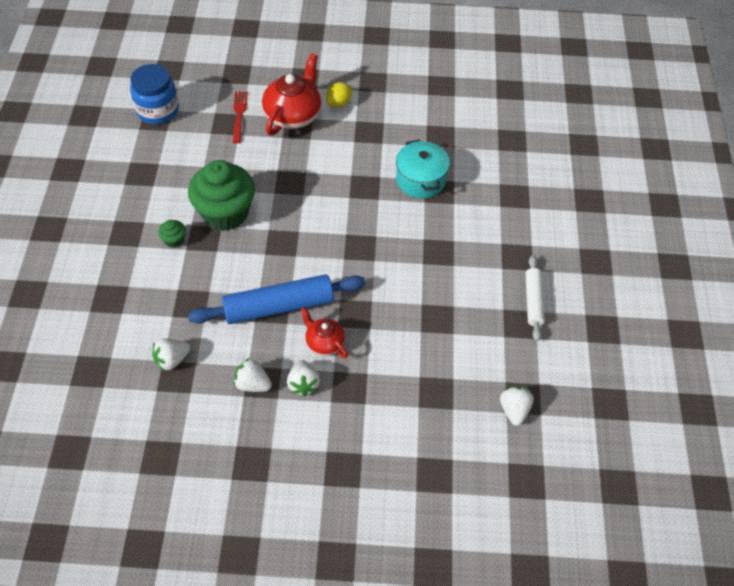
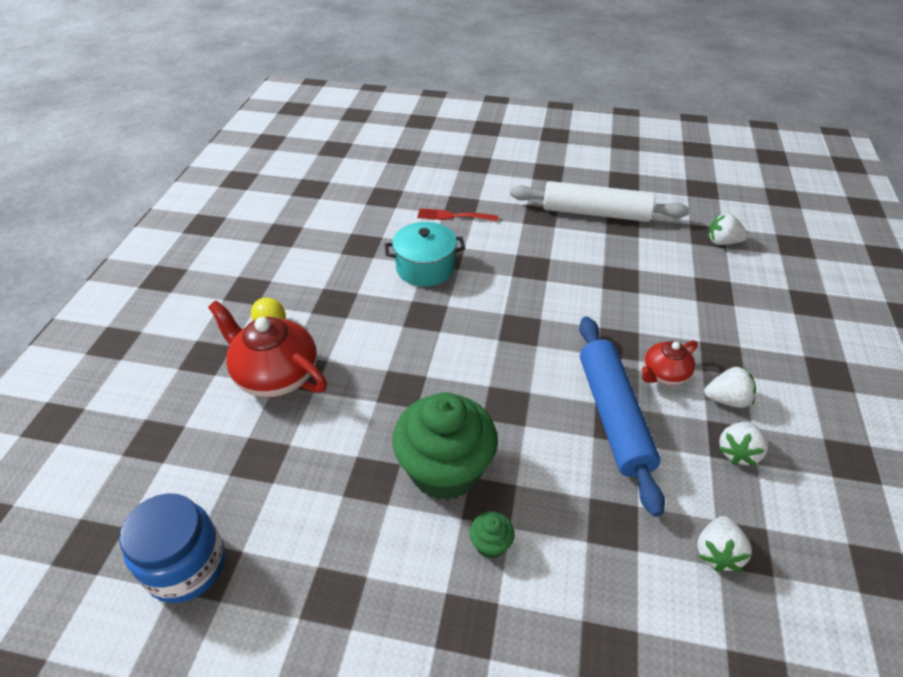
camera: 80 degrees left, 10 degrees down
(172, 360) = (717, 552): white strawberry -> white strawberry turned 45 degrees clockwise
(239, 114) = (247, 441): red fork -> red fork (454, 216)
(533, 301) = (595, 213): white rolling pin -> white rolling pin, size x1.76

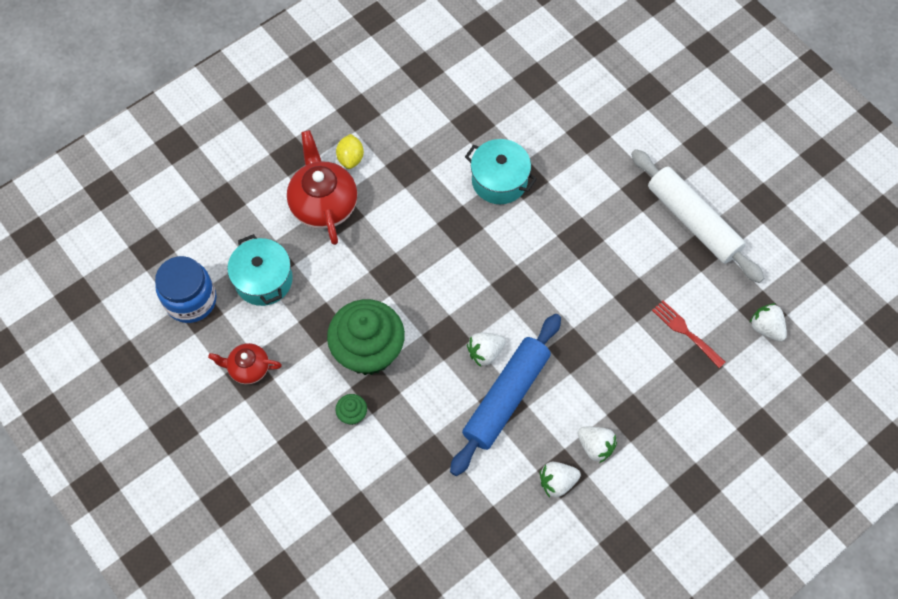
camera: 40 degrees right, 20 degrees up
(266, 482) = (263, 280): none -> turquoise pot
(454, 216) = (571, 141): red fork -> red fork (686, 332)
(664, 374) = (574, 397): red teapot -> red teapot (248, 368)
(717, 552) = (471, 521): white strawberry -> white strawberry (485, 352)

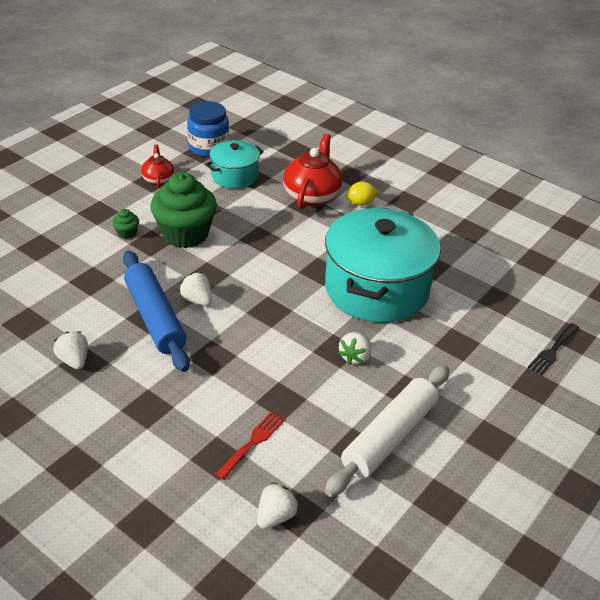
camera: 75 degrees right, 25 degrees down
(323, 204) = (312, 195): red teapot -> red teapot turned 45 degrees counterclockwise
(499, 180) = (376, 289): turquoise pot -> turquoise pot, size x1.93
(506, 397) = (155, 318): blue rolling pin -> blue rolling pin turned 45 degrees clockwise
(595, 446) = (113, 383): white strawberry -> white strawberry (355, 357)
(609, 61) = (553, 350): none -> black fork

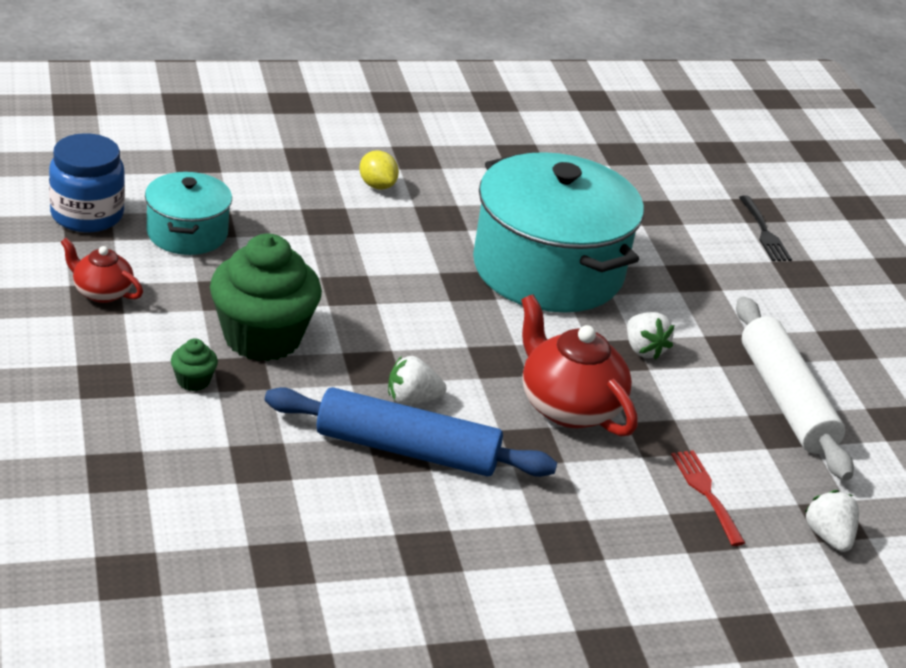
camera: 55 degrees left, 5 degrees down
(74, 360) = (414, 557): white strawberry -> none
(312, 195) = (313, 206): red teapot -> red teapot (568, 406)
(360, 203) = (377, 185): yellow lemon -> yellow lemon turned 60 degrees counterclockwise

